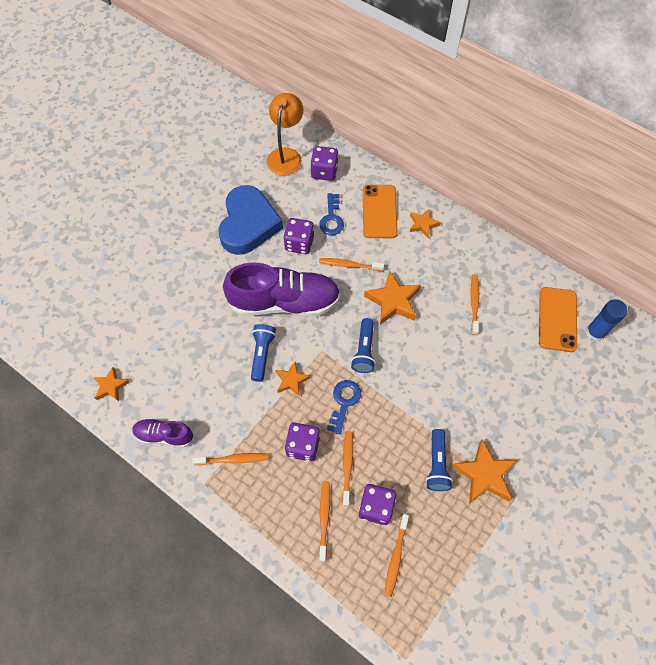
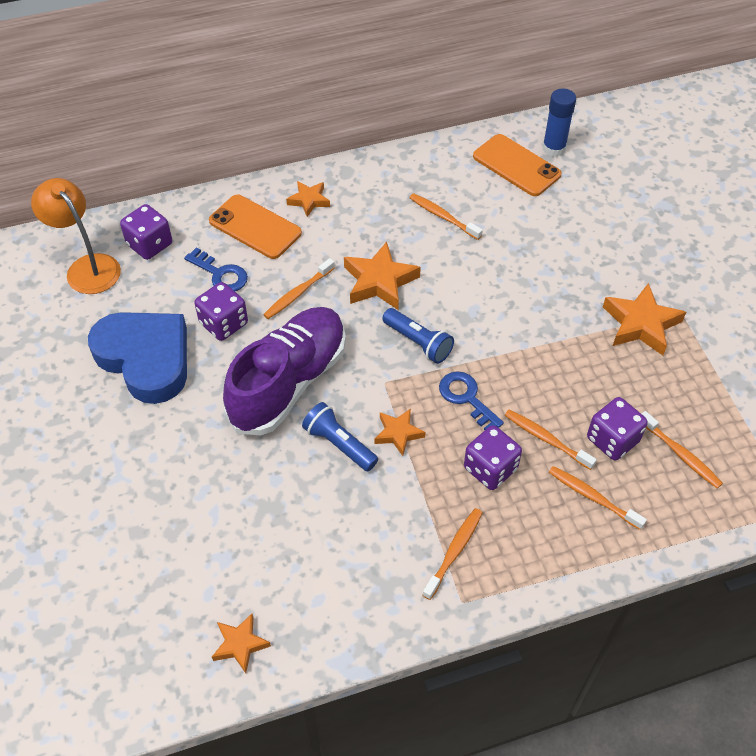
camera: 55 degrees left, 10 degrees down
(164, 435) = (363, 614): purple shoe -> none
(437, 464) = (602, 357): blue flashlight -> none

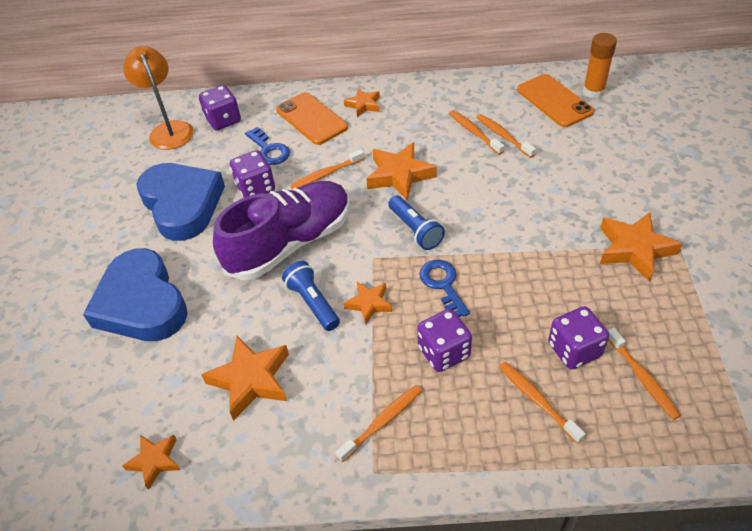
camera: 20 degrees right, 5 degrees down
(150, 483) = (141, 303): none -> blue heart
(306, 539) = (251, 380): none -> orange star
(546, 439) = (507, 336): orange toothbrush -> orange toothbrush (503, 136)
(554, 148) = (593, 91): blue glue stick -> orange glue stick

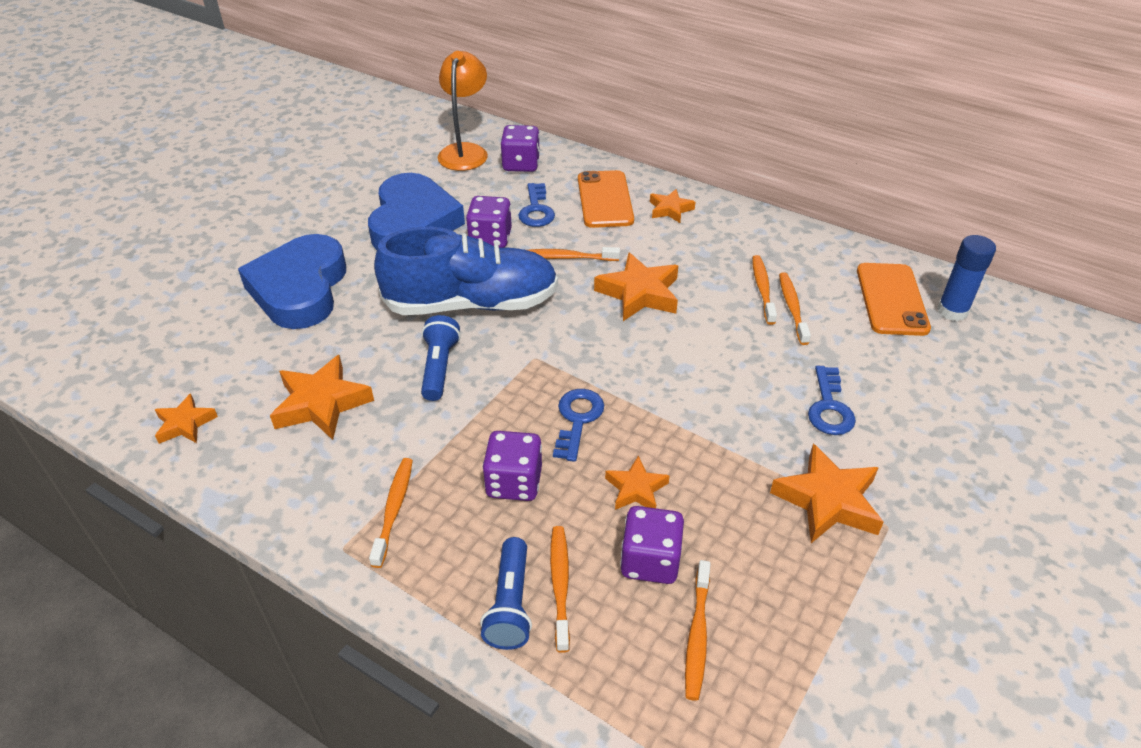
camera: 30 degrees right, 5 degrees down
(290, 243) = (471, 304): purple shoe -> blue shoe
(369, 304) = (489, 397): orange star -> orange star (636, 489)
(382, 422) = (393, 510): orange toothbrush -> orange toothbrush turned 75 degrees counterclockwise
(415, 230) = (602, 353): blue flashlight -> blue flashlight (510, 604)
(582, 190) = (829, 407): none -> blue key
(593, 91) = (952, 311): orange glue stick -> blue glue stick

